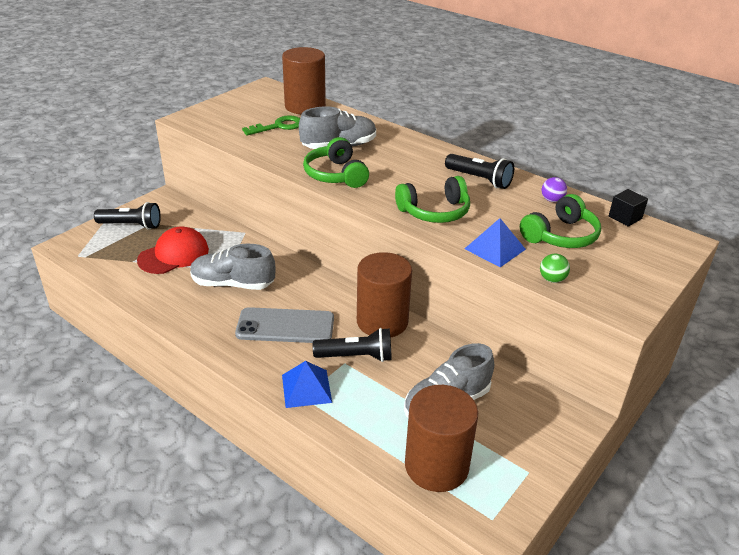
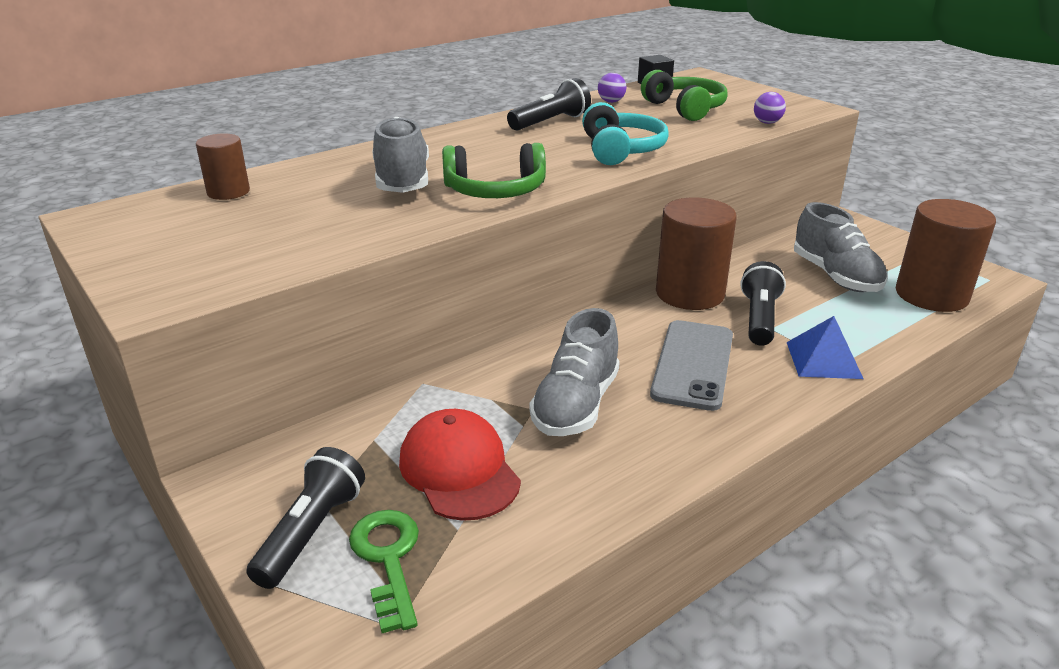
camera: 75 degrees left, 5 degrees down
(278, 126) = (289, 217): green key -> green key (388, 559)
(305, 106) = (228, 192): brown cylinder -> brown cylinder, size x0.54
(434, 212) = (620, 150): green headphones -> turquoise headphones
(495, 249) = (708, 135): blue pyramid -> none
(552, 279) = (767, 122): green ball -> purple ball

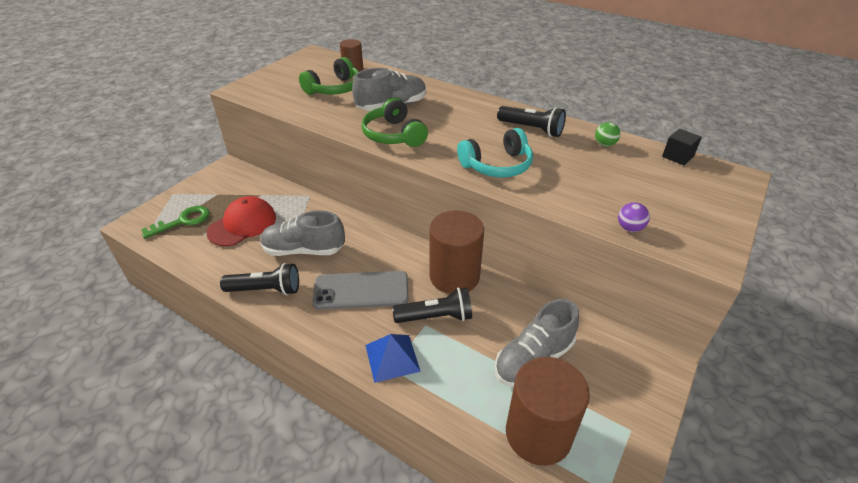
camera: 70 degrees right, 10 degrees up
(311, 531) = (198, 198): black flashlight -> black flashlight (266, 290)
(611, 102) = (604, 144): purple ball -> green ball
(685, 108) = (624, 180): green headphones -> green headphones (334, 89)

